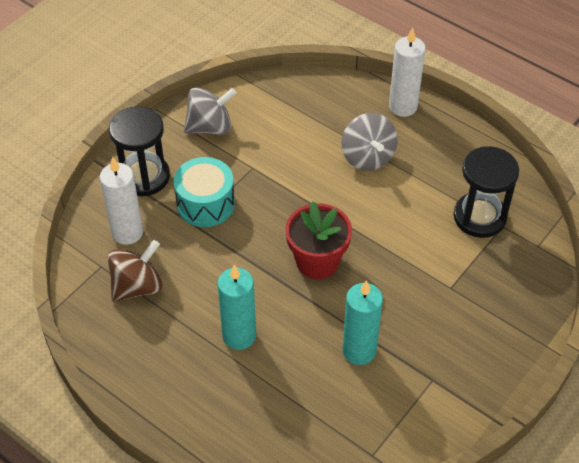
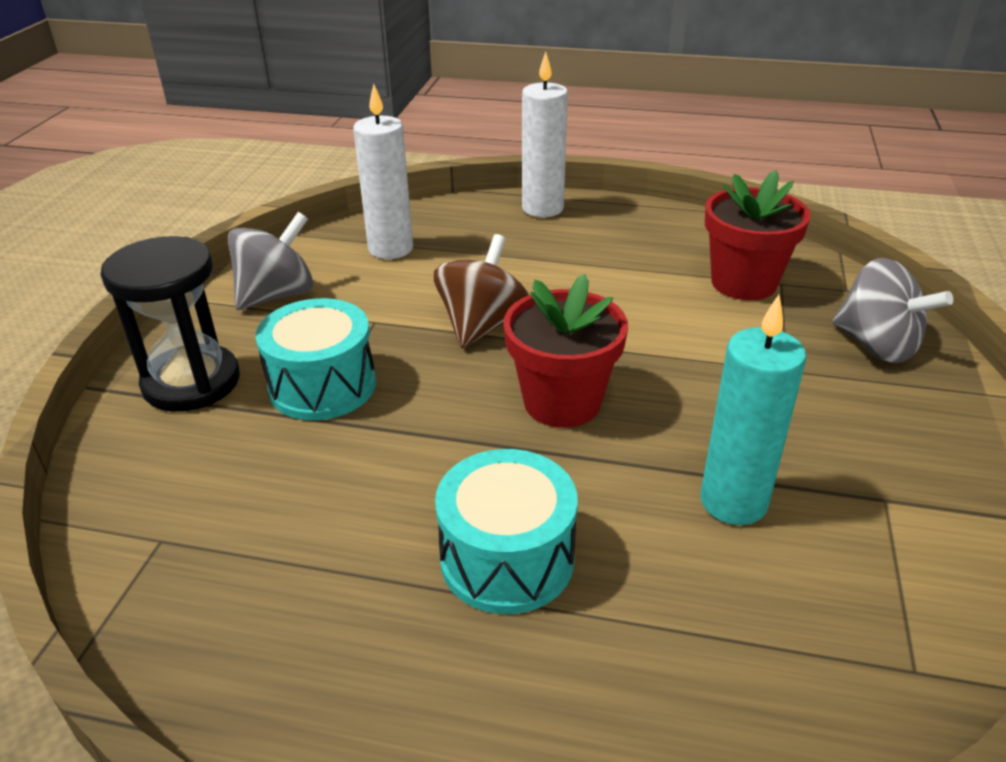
camera: 25 degrees left, 15 degrees down
(127, 232) = (194, 468): white candle -> white candle (390, 249)
(137, 286) = (254, 548): brown spinning top -> brown spinning top (482, 325)
(239, 336) = (507, 559): turquoise candle -> turquoise drum
(367, 157) = (538, 265): grey spinning top -> grey spinning top (876, 345)
(479, 217) = (743, 283): black hourglass -> red flower pot

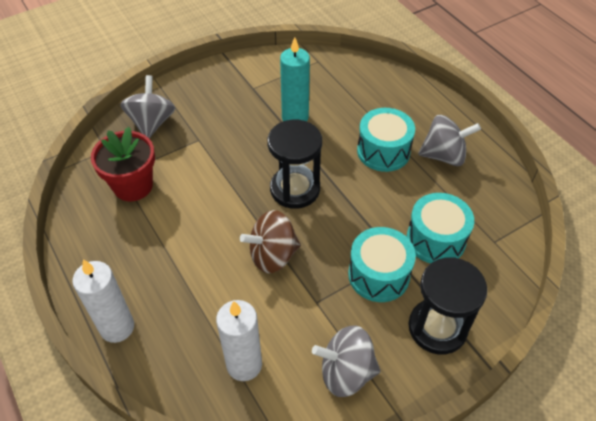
camera: 135 degrees left, 15 degrees up
(272, 477) = (435, 239): none -> turquoise drum
(380, 642) = (444, 156): none -> grey spinning top
(562, 402) = (295, 189): red flower pot -> black hourglass

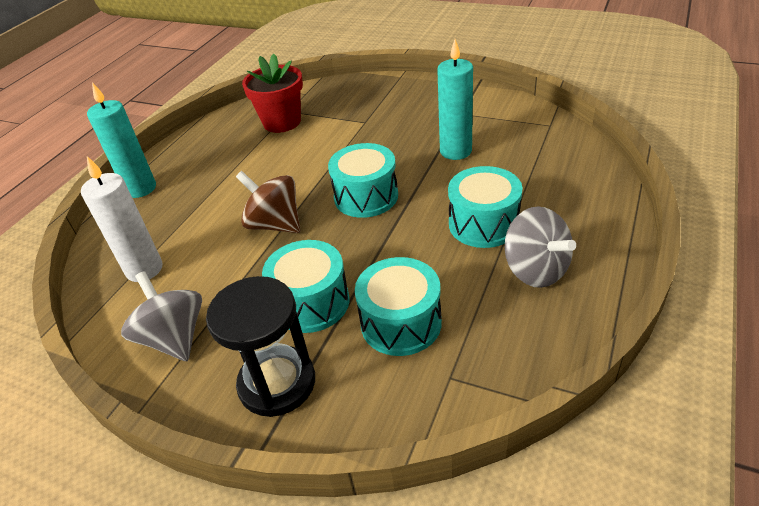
camera: 60 degrees right, 10 degrees down
(117, 327) = (140, 189): white candle -> turquoise candle
(152, 123) = (356, 94): grey spinning top -> none
(295, 189) = (366, 196): black hourglass -> turquoise drum

